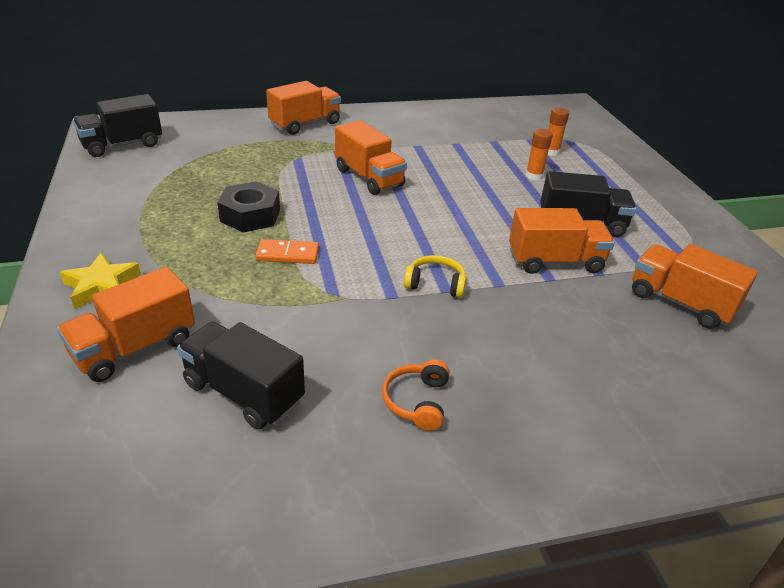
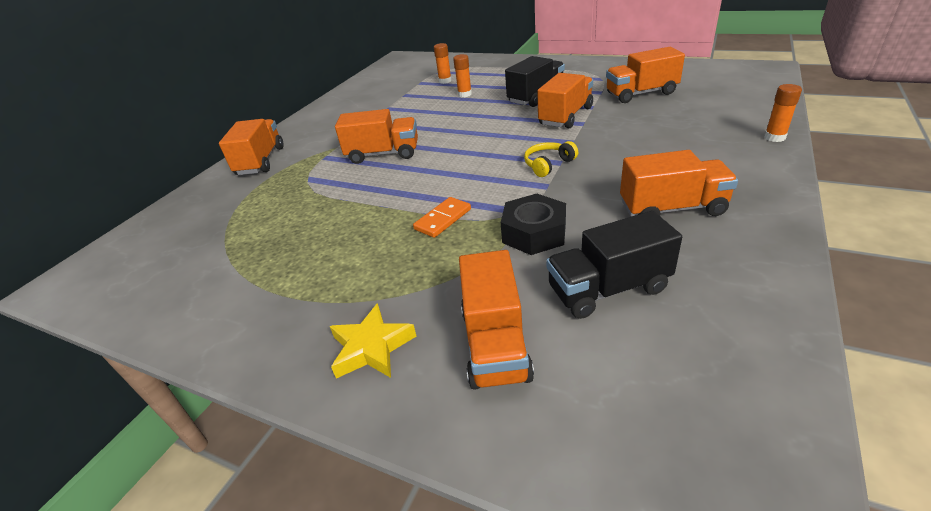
camera: 45 degrees left, 0 degrees up
(122, 145) = (124, 277): black truck -> none
(250, 215) = (363, 225): black nut -> black nut (534, 233)
(417, 401) = (672, 208): orange headphones -> orange truck
(679, 459) = (774, 137): none -> orange glue stick

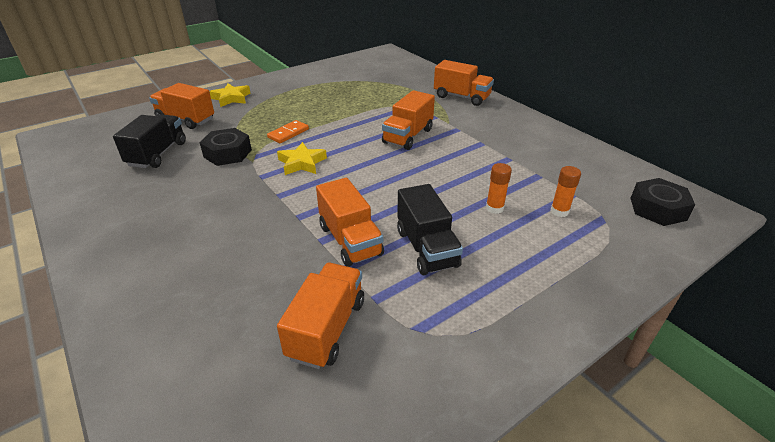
camera: 115 degrees right, 0 degrees up
(412, 65) = (658, 209): none -> black nut
(443, 219) = (288, 133): orange domino -> orange domino turned 60 degrees clockwise
(495, 179) = (302, 163): none -> yellow star
(548, 164) = (284, 190): yellow headphones -> none
(672, 208) = (159, 207): orange truck -> none
(774, 137) = (110, 336): orange glue stick -> none

